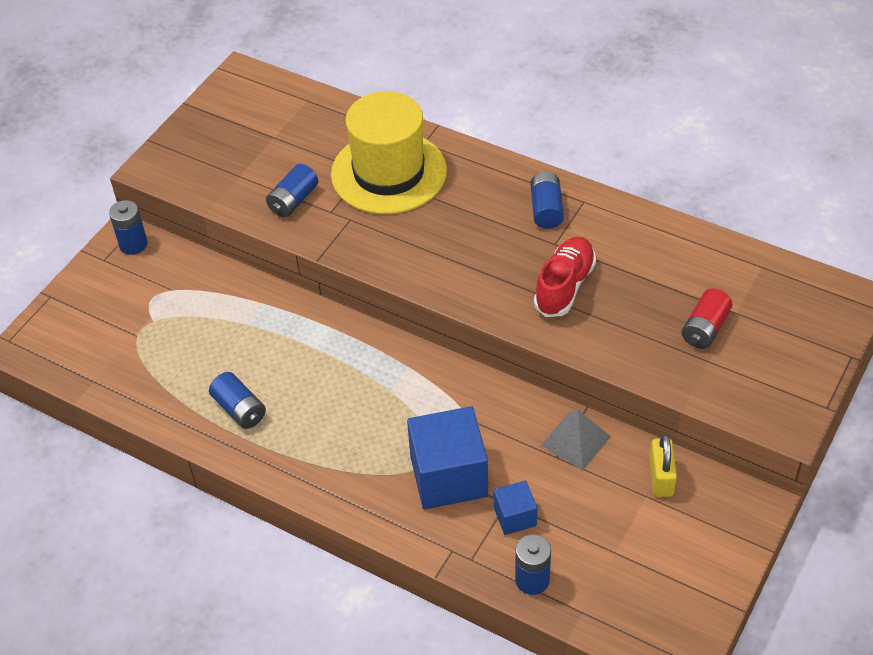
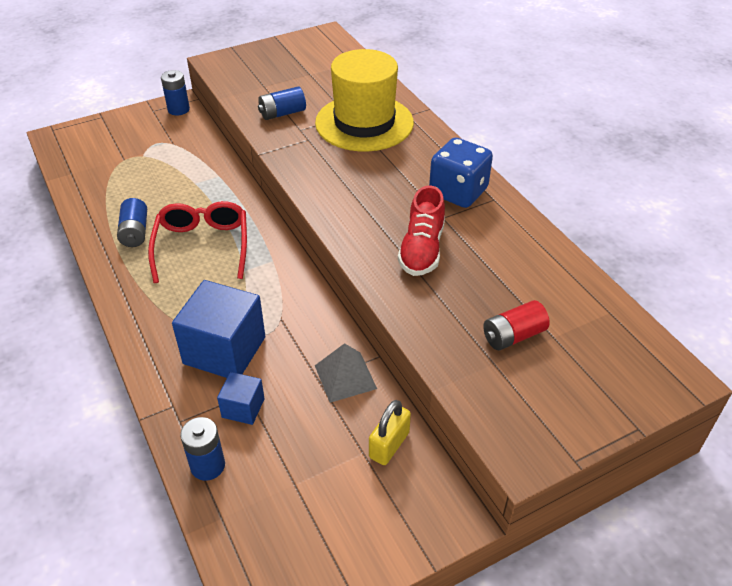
camera: 30 degrees right, 5 degrees down
(324, 387) = (202, 246): none -> red glasses
(546, 209) = (458, 192): blue battery -> blue dice
(564, 286) = (422, 249): red shoe -> red shoe turned 135 degrees clockwise

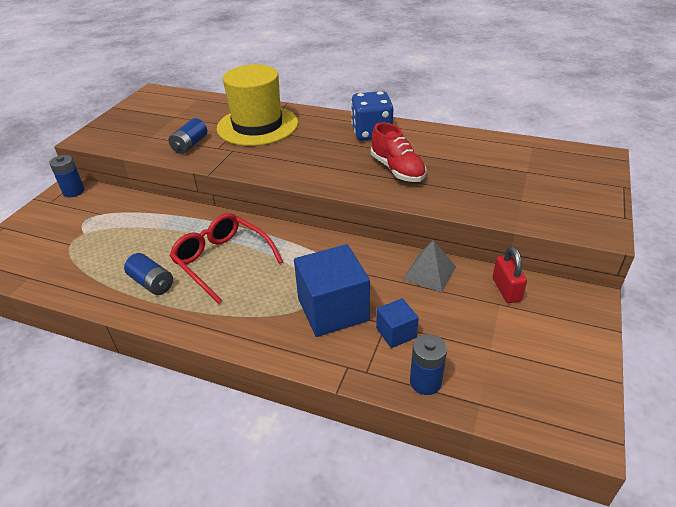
camera: 40 degrees left, 5 degrees down
(389, 445) = (506, 289): yellow padlock -> red padlock
(513, 336) = (509, 182): red battery -> none

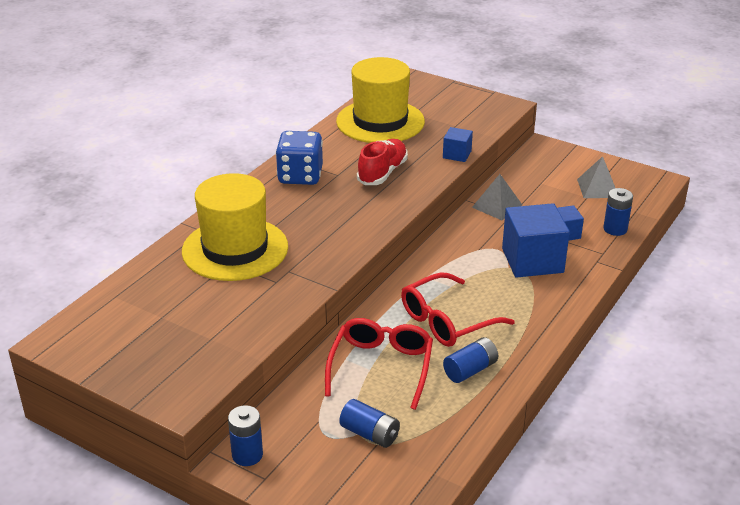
camera: 80 degrees left, 5 degrees down
(160, 233) = (381, 367): none -> red glasses
(190, 145) = (256, 303): blue battery -> blue battery (370, 434)
(397, 170) = (382, 173): red shoe -> red shoe turned 45 degrees counterclockwise
(458, 207) = (457, 154): none -> blue cube
(493, 155) = (380, 121): none -> yellow hat
(506, 289) = (526, 176): red padlock -> none
(518, 359) = (597, 188): none -> grey pyramid

